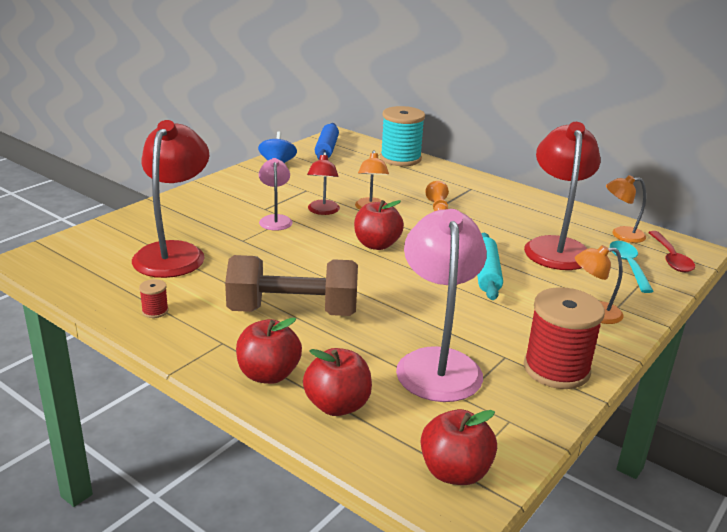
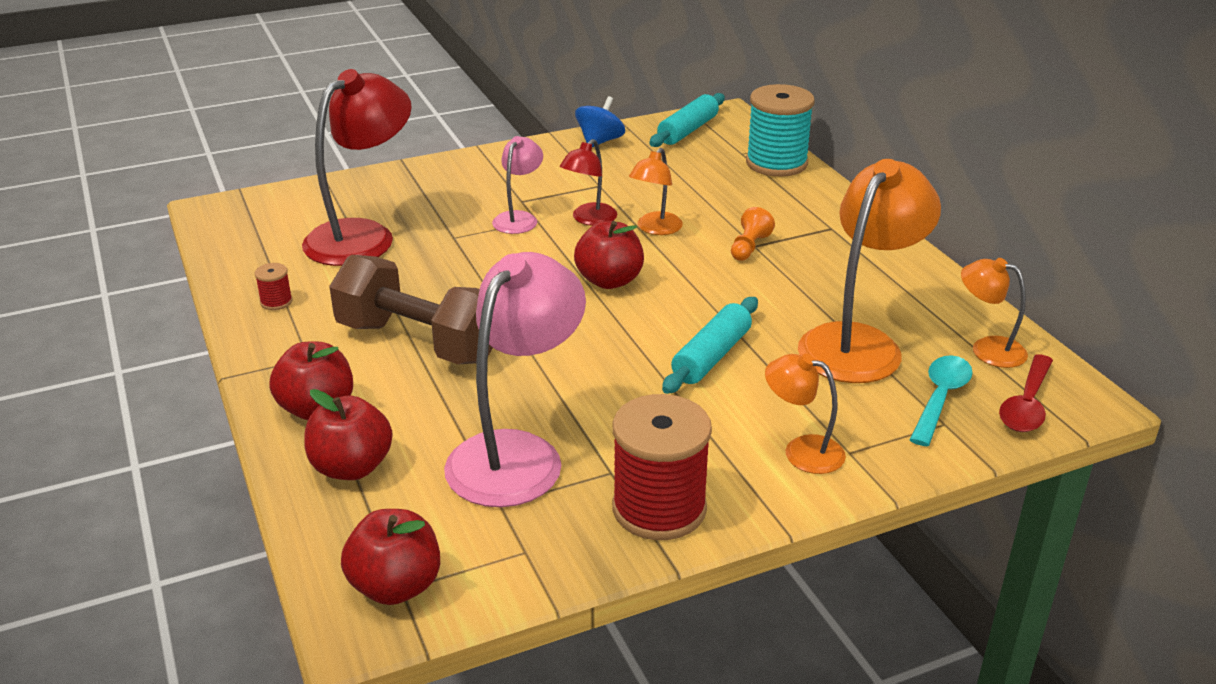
camera: 30 degrees right, 5 degrees up
(326, 149) = (687, 130): blue rolling pin -> turquoise rolling pin
(556, 247) = (859, 343): red lamp -> orange lamp

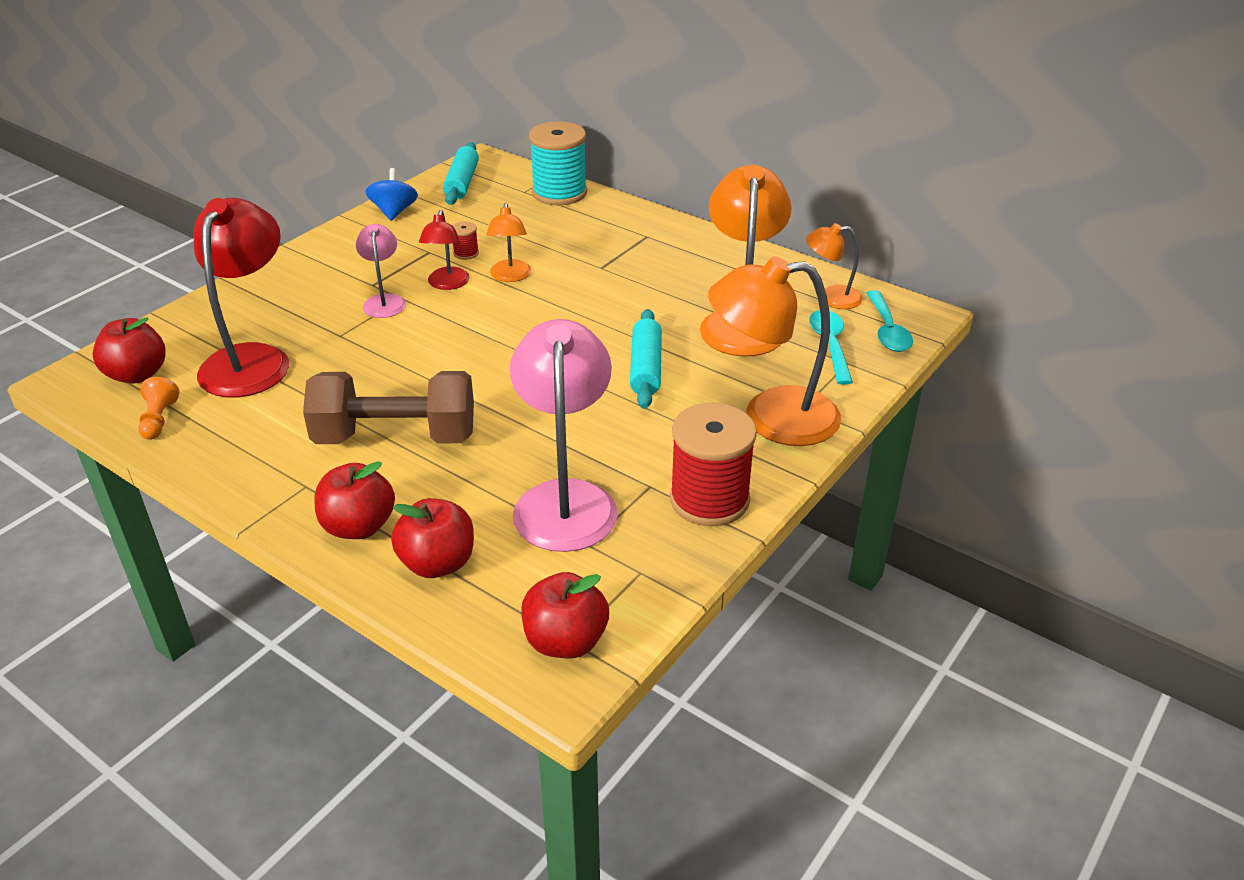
camera: 30 degrees left, 5 degrees up
(276, 302) = (225, 446): red spool -> red spool (466, 253)
(609, 281) = (511, 332): red apple -> red apple (137, 374)
(749, 247) = (598, 270): orange pawn -> orange pawn (159, 420)
(802, 451) = (771, 418): orange lamp -> orange lamp, size x1.92
(1026, 404) = (887, 330): red spoon -> turquoise spoon

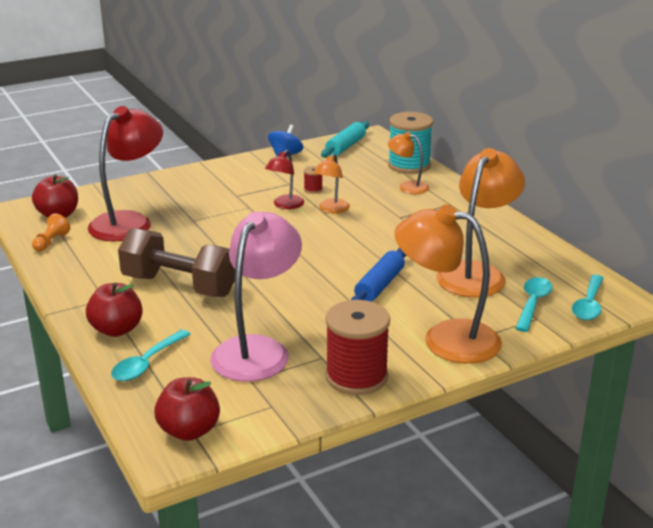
camera: 25 degrees right, 10 degrees down
(384, 301) = (236, 206): pink lamp -> none
(437, 563) = (147, 363): red apple -> turquoise spoon
(646, 368) = (380, 286): turquoise rolling pin -> blue rolling pin
(831, 297) = (561, 273): orange lamp -> orange lamp (407, 186)

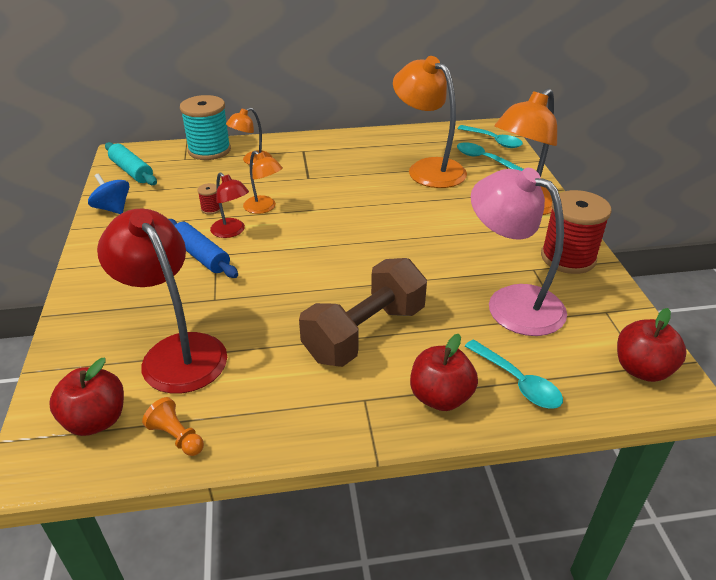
camera: 70 degrees left, 10 degrees up
(380, 286) = (426, 215): blue rolling pin -> blue rolling pin (201, 256)

